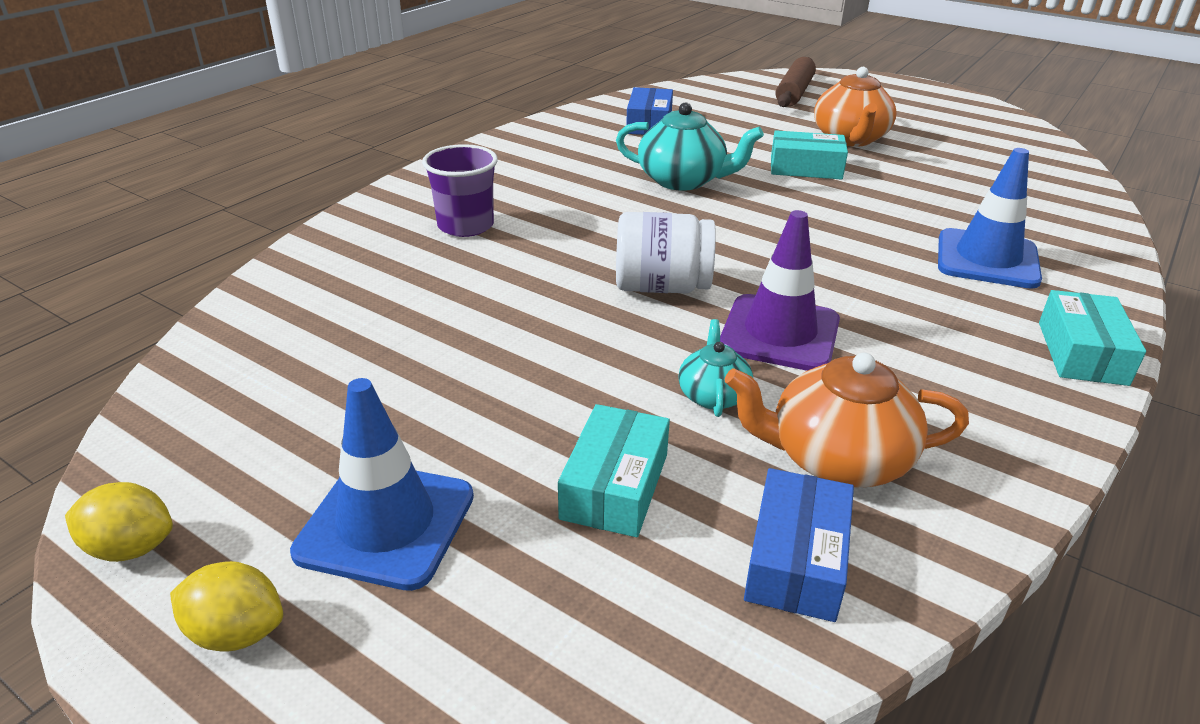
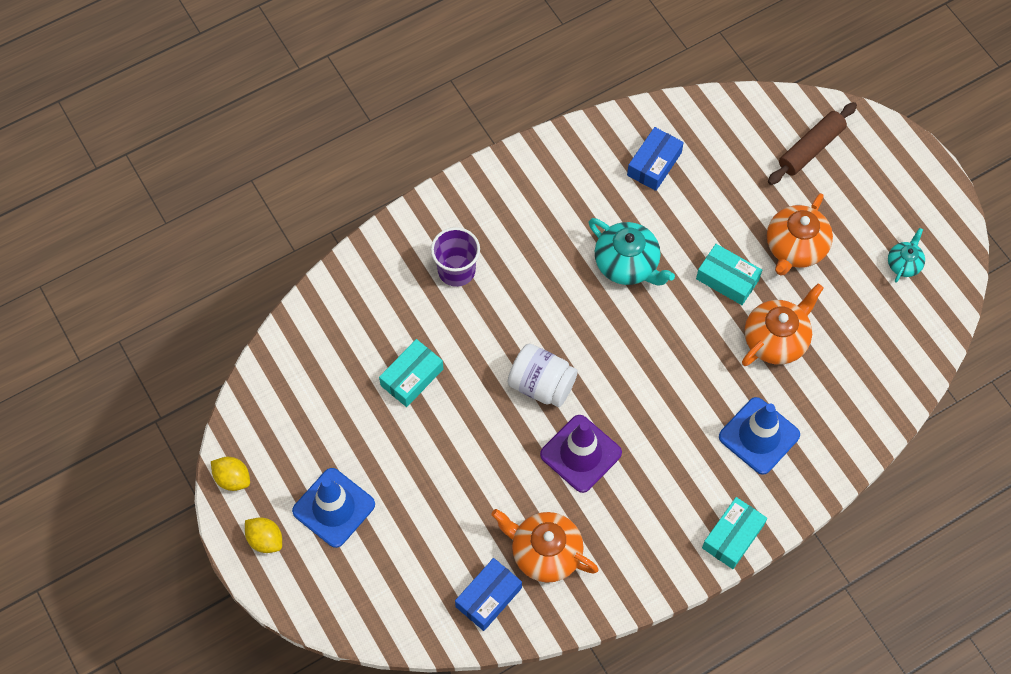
camera: 25 degrees right, 30 degrees up
(614, 486) = (437, 526): turquoise box -> turquoise box (412, 377)
(713, 395) = (515, 487): turquoise teapot -> turquoise teapot (904, 263)
(908, 191) = (776, 339): none -> orange teapot

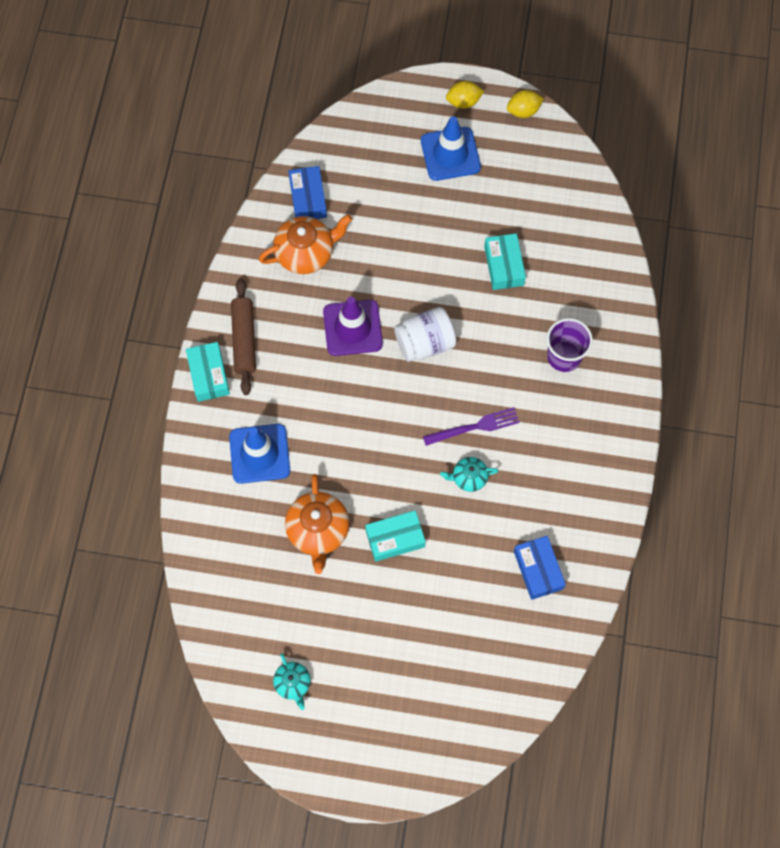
camera: 130 degrees right, 5 degrees up
(580, 291) = (475, 426): none -> purple fork
(627, 264) = (468, 477): turquoise teapot -> turquoise teapot, size x0.56
(795, 247) = (377, 612): orange teapot -> none
(810, 148) = (451, 706): brown rolling pin -> brown rolling pin (244, 340)

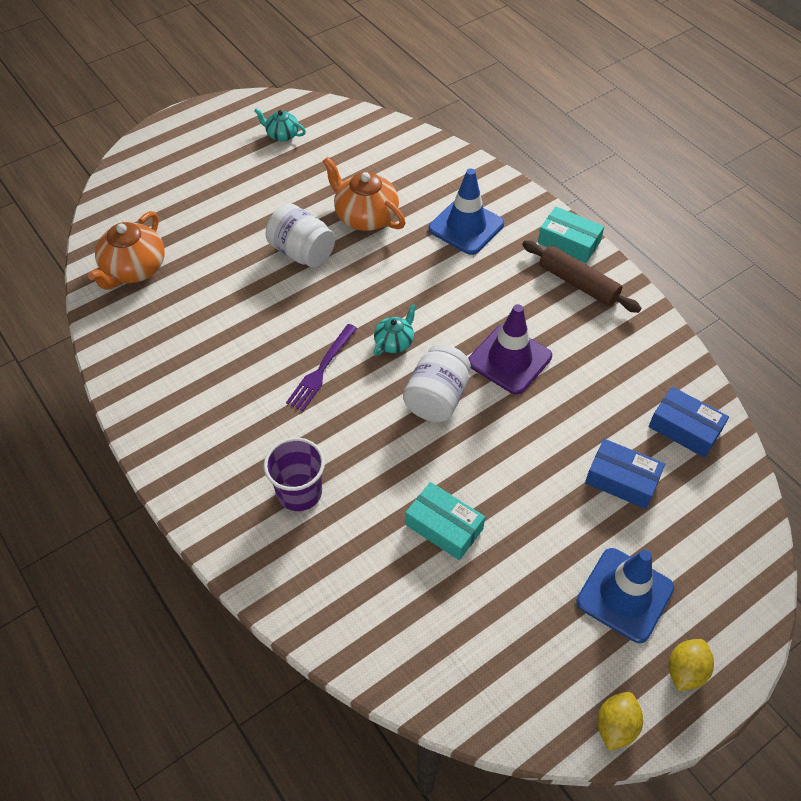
camera: 135 degrees right, 15 degrees down
(306, 253) = (623, 383): orange teapot -> orange teapot (134, 269)
(395, 538) = (302, 252): turquoise box -> white jar
(468, 477) = (287, 331): turquoise teapot -> turquoise teapot (394, 342)
(538, 570) = (164, 314): blue box -> blue box (622, 480)

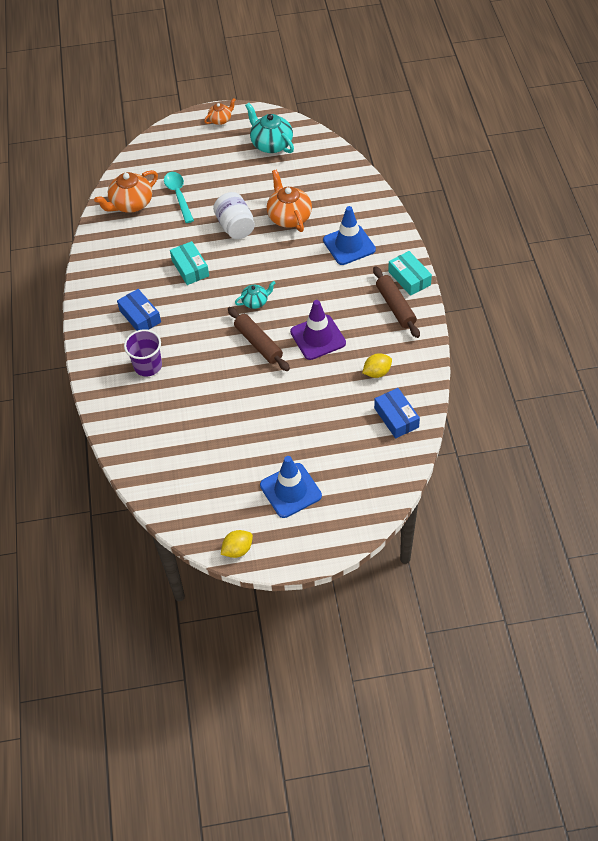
camera: 30 degrees right, 0 degrees up
(195, 125) = (220, 120): none -> orange teapot
(196, 237) = (178, 195): none -> turquoise spoon
(282, 135) = (271, 144): turquoise teapot -> turquoise teapot, size x1.78
(321, 370) = (201, 303): purple fork -> none
(436, 398) = (258, 343): white jar -> brown rolling pin
(444, 527) = (214, 415): turquoise box -> turquoise box (190, 268)
(622, 480) = (335, 431): blue box -> blue box (140, 316)
(685, 671) = (295, 541): yellow lemon -> yellow lemon (377, 372)

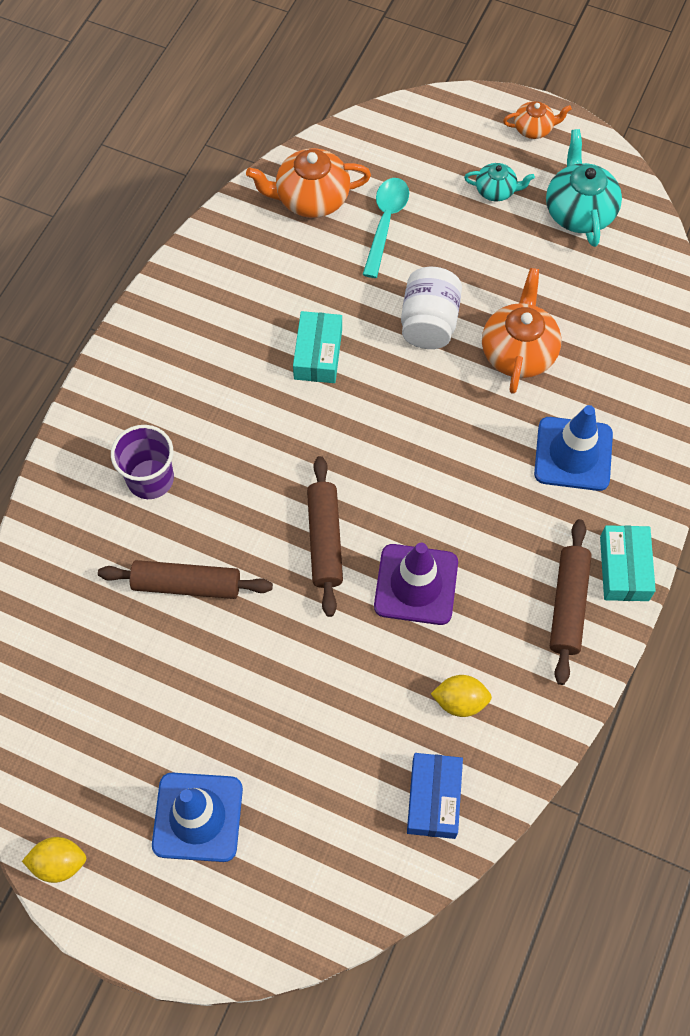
camera: 30 degrees right, 10 degrees up
(140, 316) = (196, 391): blue box -> none
(204, 400) = (187, 585): none -> brown rolling pin
(255, 302) = (369, 467): turquoise teapot -> turquoise teapot (496, 191)

